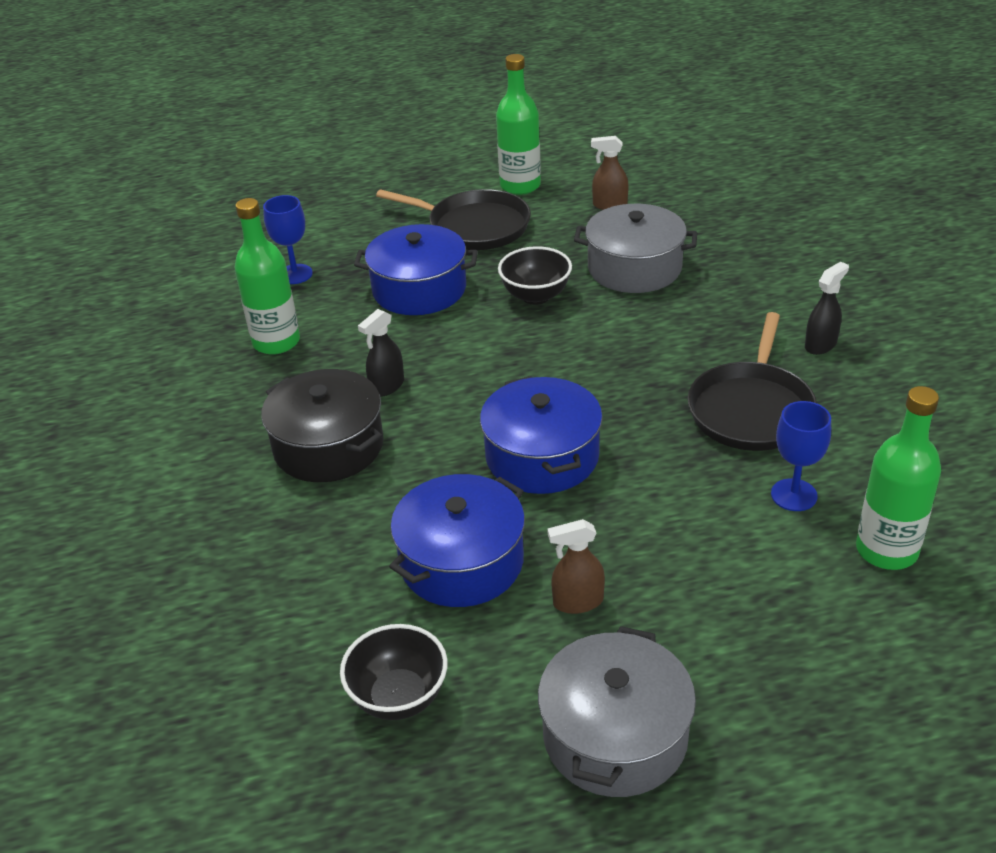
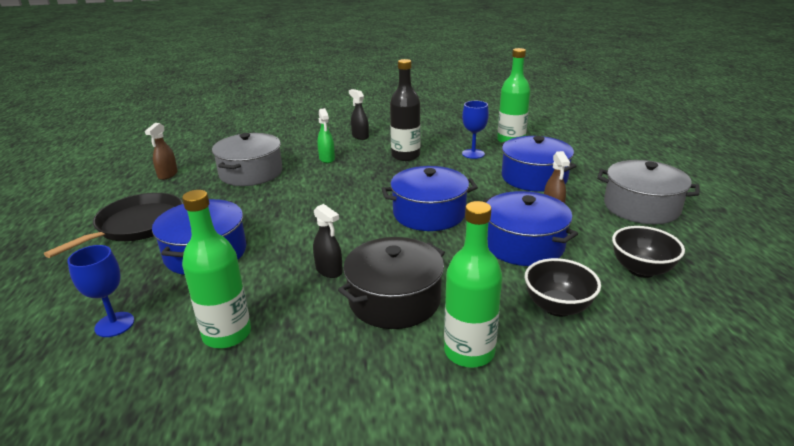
camera: 85 degrees left, 10 degrees down
(520, 186) = (99, 204): green bottle -> green bottle (469, 352)
(536, 296) = (255, 206): black bowl -> black bowl (557, 307)
(707, 582) = (534, 177): none -> blue pot
(708, 326) = (327, 159): none -> green spray bottle
(751, 409) = (405, 156): black pan -> black bottle

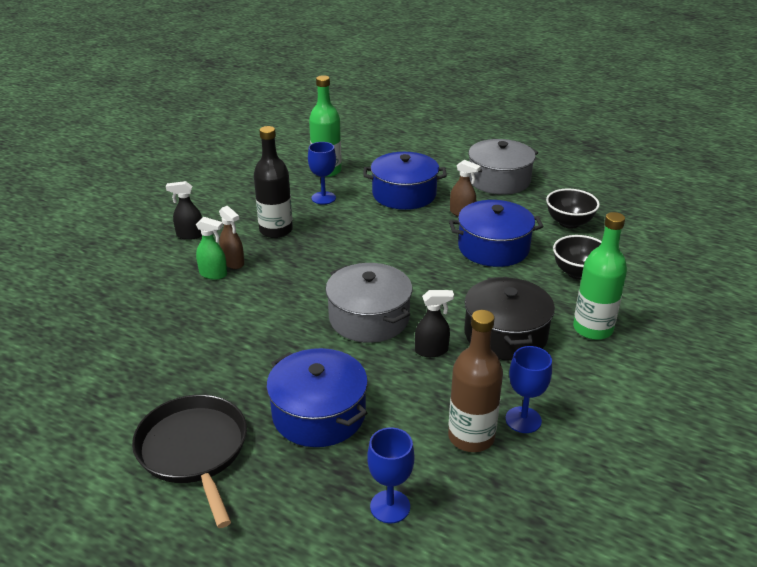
camera: 55 degrees left, 5 degrees up
(167, 175) = (83, 395): brown spray bottle -> brown spray bottle (233, 262)
(227, 334) = (471, 437): green bottle -> brown bottle
(251, 173) = (174, 332): grey pot -> grey pot (369, 318)
(274, 356) = (523, 420): none -> blue goblet
(429, 213) = (399, 265): blue pot -> none

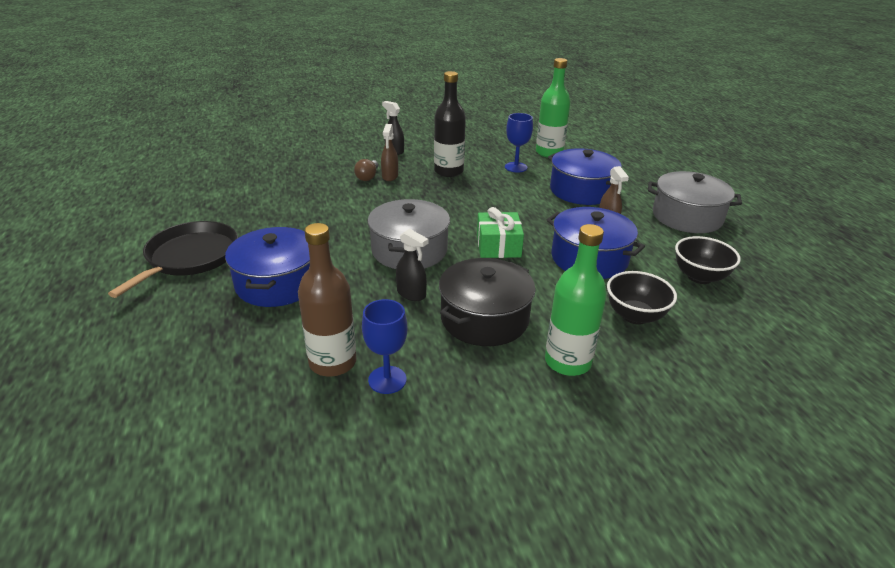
camera: 45 degrees right, 0 degrees up
(213, 274) = (368, 177): green spray bottle -> brown light bulb
(390, 506) = (212, 361): blue goblet -> none
(423, 274) = (498, 246): none -> green gift

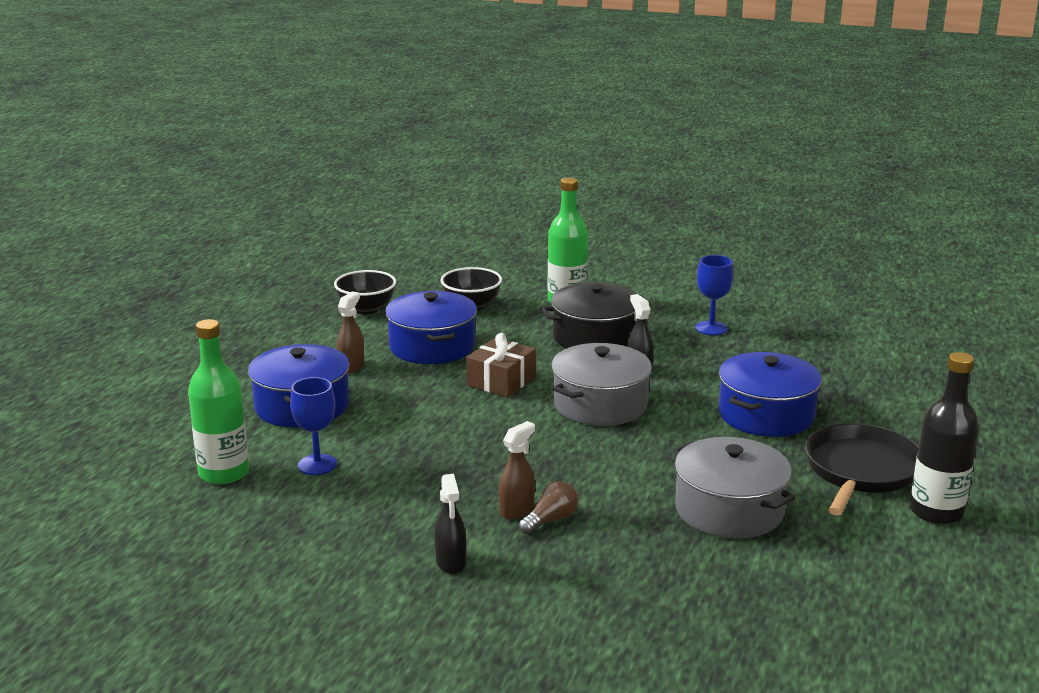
camera: 145 degrees left, 10 degrees down
(190, 257) = (860, 471): black pan -> black pan turned 150 degrees clockwise
(332, 362) = (747, 347): brown bottle -> none
(448, 171) = (420, 490): black bottle -> black bottle (936, 512)
(498, 246) = (501, 381): green gift -> brown gift
(687, 217) = (258, 347): grey pot -> grey pot (729, 510)

